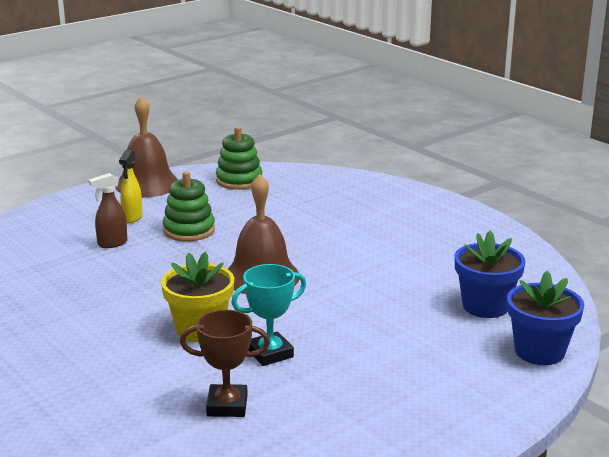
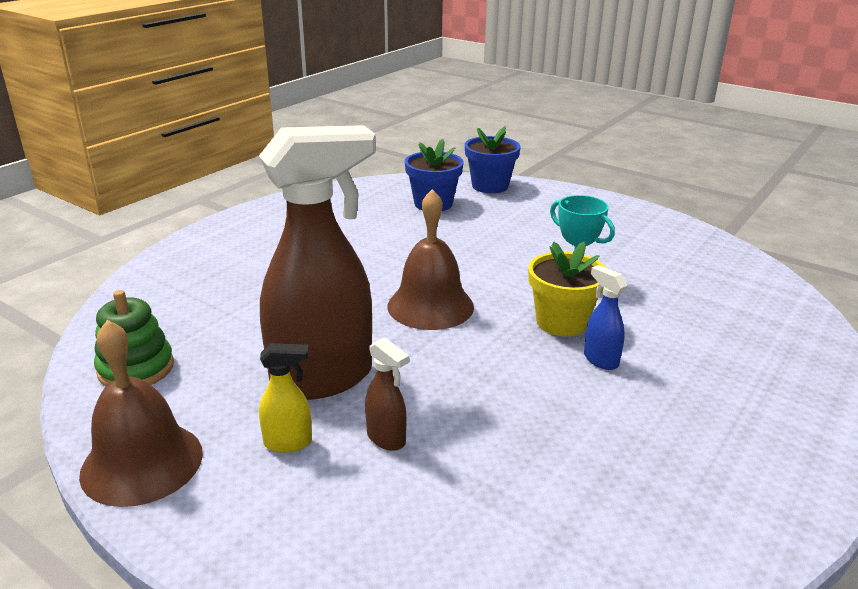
camera: 105 degrees left, 5 degrees up
(134, 334) = (600, 360): none -> blue spray bottle
(189, 230) = (324, 378): green stacking toy -> brown spray bottle
(227, 406) = (666, 287): brown trophy -> none

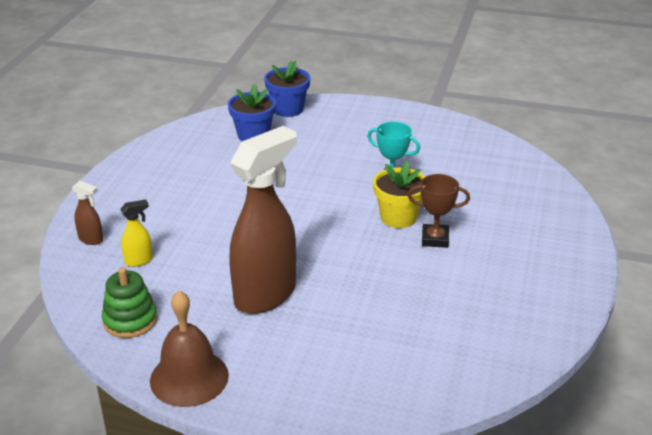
camera: 20 degrees left, 5 degrees up
(288, 443) = (273, 341): yellow spray bottle -> yellow spray bottle (139, 260)
(386, 439) = (332, 323): brown spray bottle -> brown spray bottle (91, 239)
(430, 306) = (304, 225): brown bell -> none
(600, 360) = (435, 239): blue spray bottle -> brown trophy

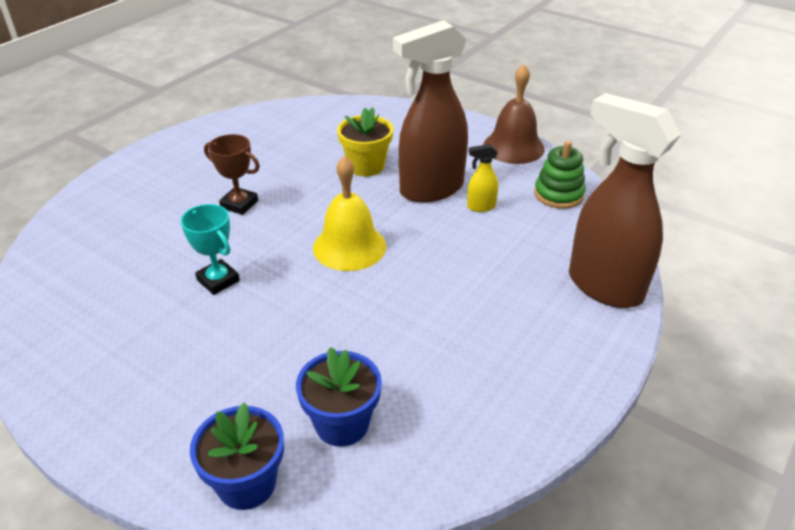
camera: 160 degrees left, 5 degrees up
(91, 239) = (603, 286): brown spray bottle -> brown spray bottle, size x2.46
(139, 260) = (547, 248): yellow spray bottle -> yellow spray bottle (480, 207)
(311, 225) = (349, 246): none -> yellow bell
(398, 217) = (252, 234): yellow flower pot -> yellow flower pot (366, 166)

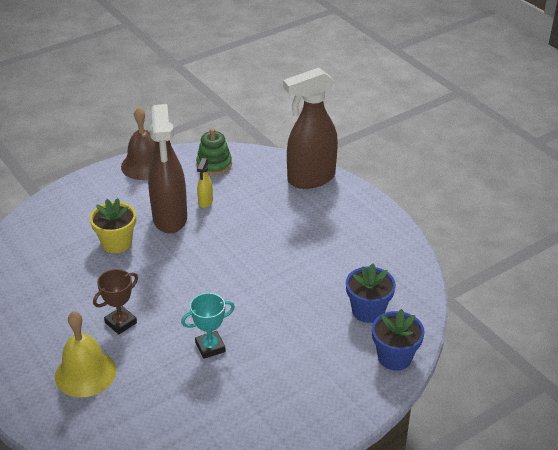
camera: 70 degrees left, 0 degrees up
(349, 246) = (211, 274): yellow bell -> yellow bell (85, 373)

